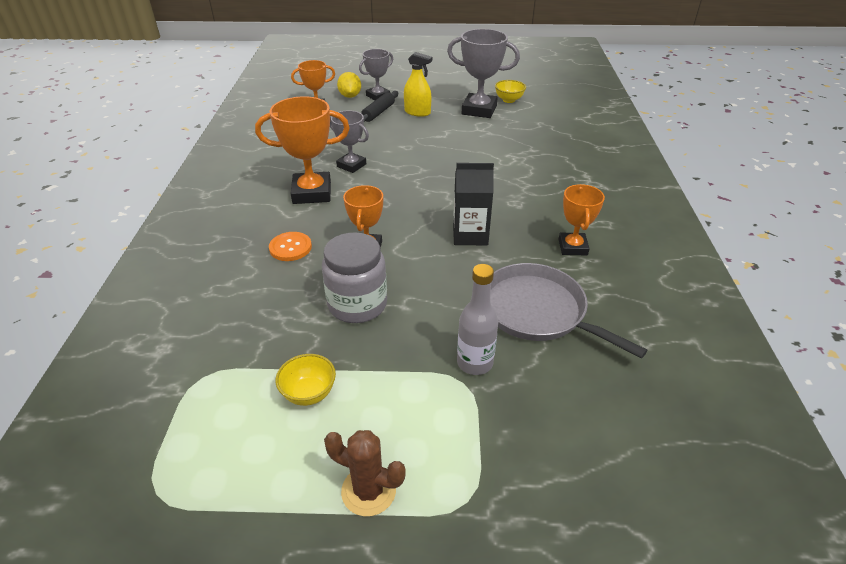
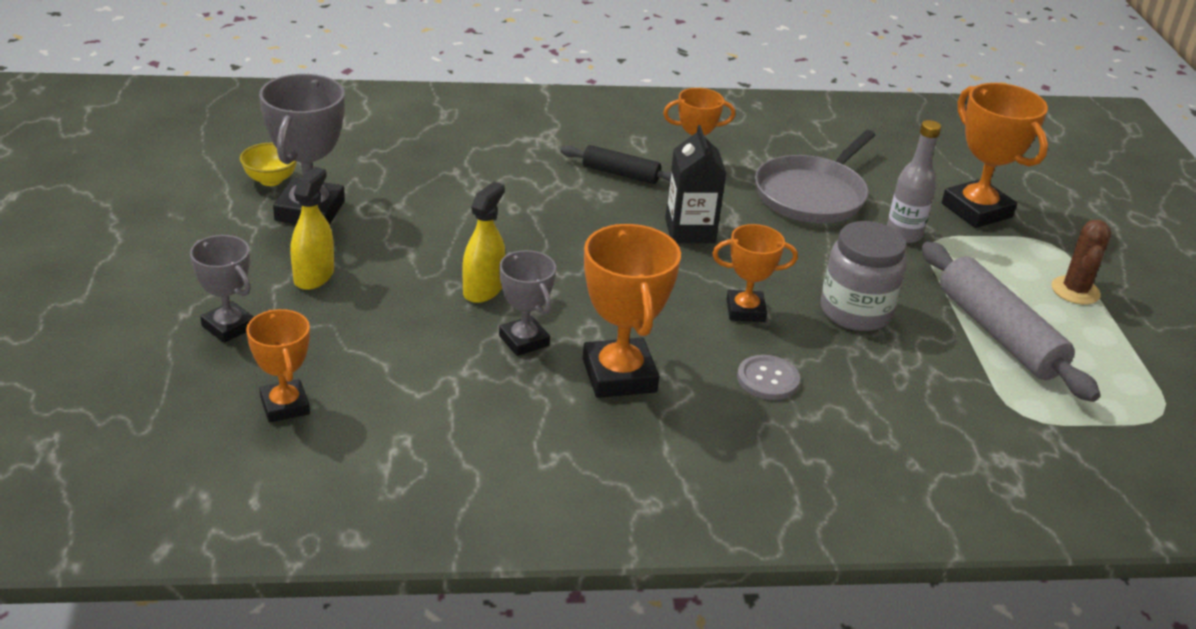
camera: 100 degrees left, 5 degrees down
(290, 247) = (768, 379): orange button -> grey button
(309, 393) = (999, 334): yellow bowl -> grey rolling pin
(350, 96) = (223, 365): yellow lemon -> none
(351, 165) = (524, 341): grey trophy -> grey trophy turned 60 degrees counterclockwise
(378, 113) = (312, 322): black rolling pin -> black rolling pin (620, 174)
(401, 155) = (483, 289): none -> yellow spray bottle
(531, 442) = (976, 210): none -> orange trophy

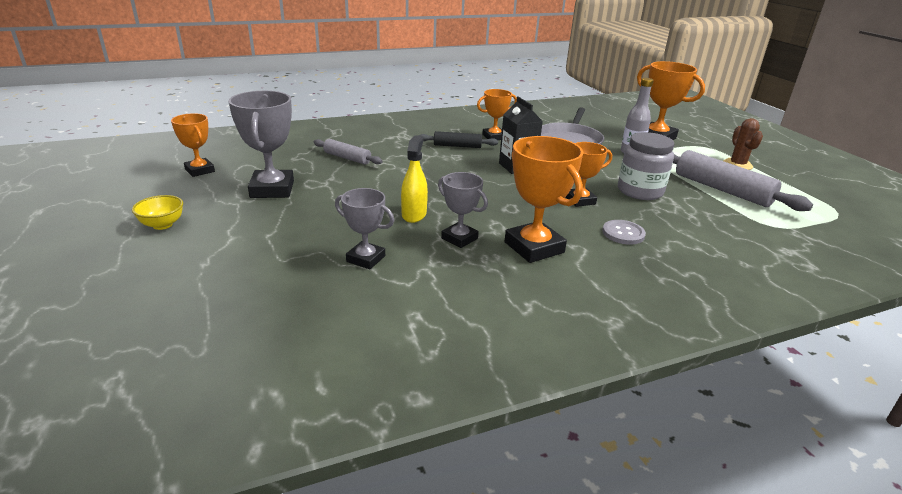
camera: 15 degrees left, 5 degrees down
(228, 327) = (243, 266): grey trophy -> grey trophy (366, 259)
(271, 180) = (236, 177): yellow bowl -> yellow bowl (162, 225)
(285, 406) = (312, 310): orange trophy -> orange trophy (200, 170)
(314, 276) = (293, 225): yellow spray bottle -> none
(439, 170) = (347, 158): none -> grey rolling pin

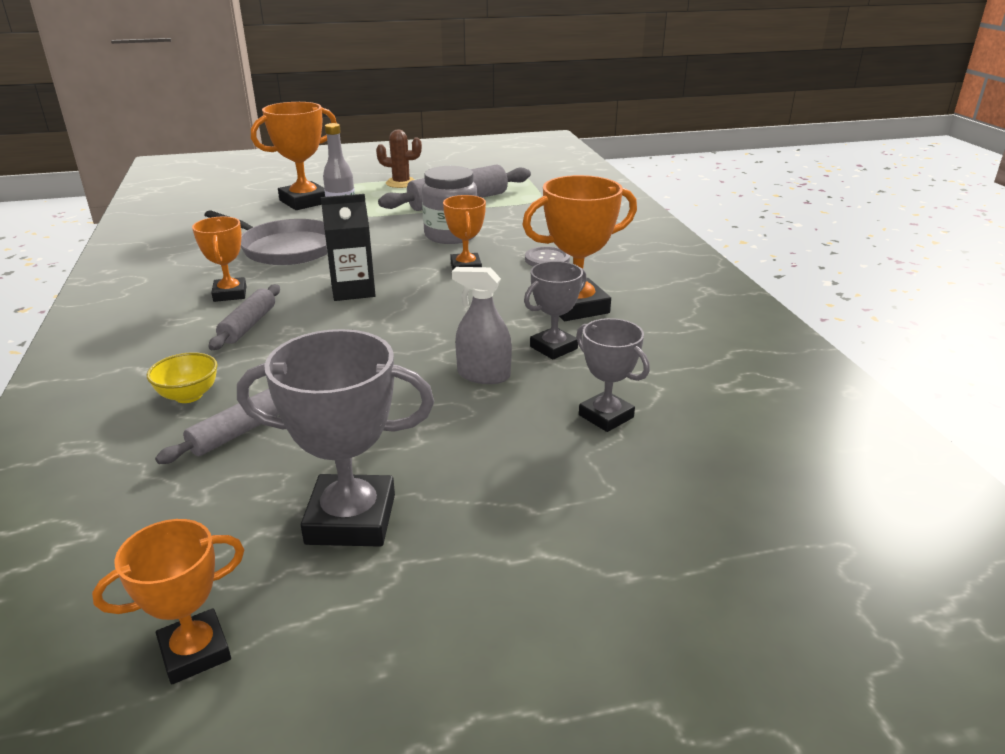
camera: 80 degrees left, 0 degrees up
(162, 225) = (480, 665): yellow bowl -> yellow bowl (189, 396)
(366, 259) = (606, 416): grey trophy -> grey trophy turned 75 degrees counterclockwise
(414, 214) = (483, 375): yellow spray bottle -> grey spray bottle
(457, 146) = (248, 325): black rolling pin -> grey rolling pin

